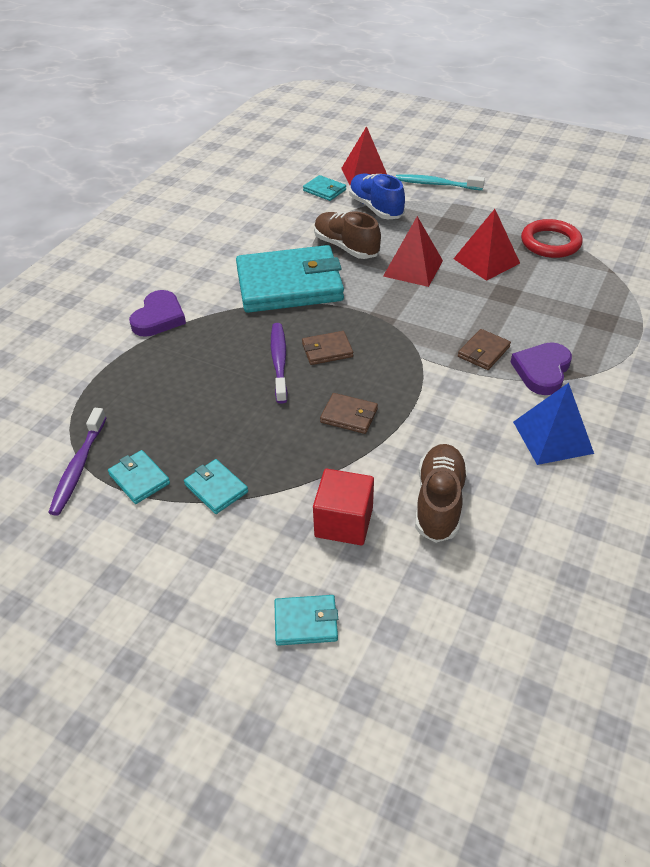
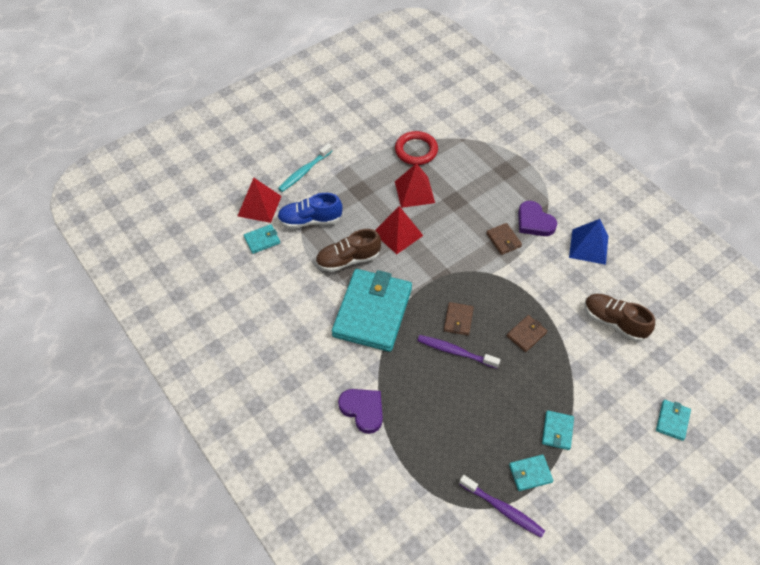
camera: 65 degrees left, 10 degrees up
(216, 488) = (557, 431): turquoise wallet -> turquoise wallet turned 60 degrees counterclockwise
(344, 522) = (610, 374): red cube -> none

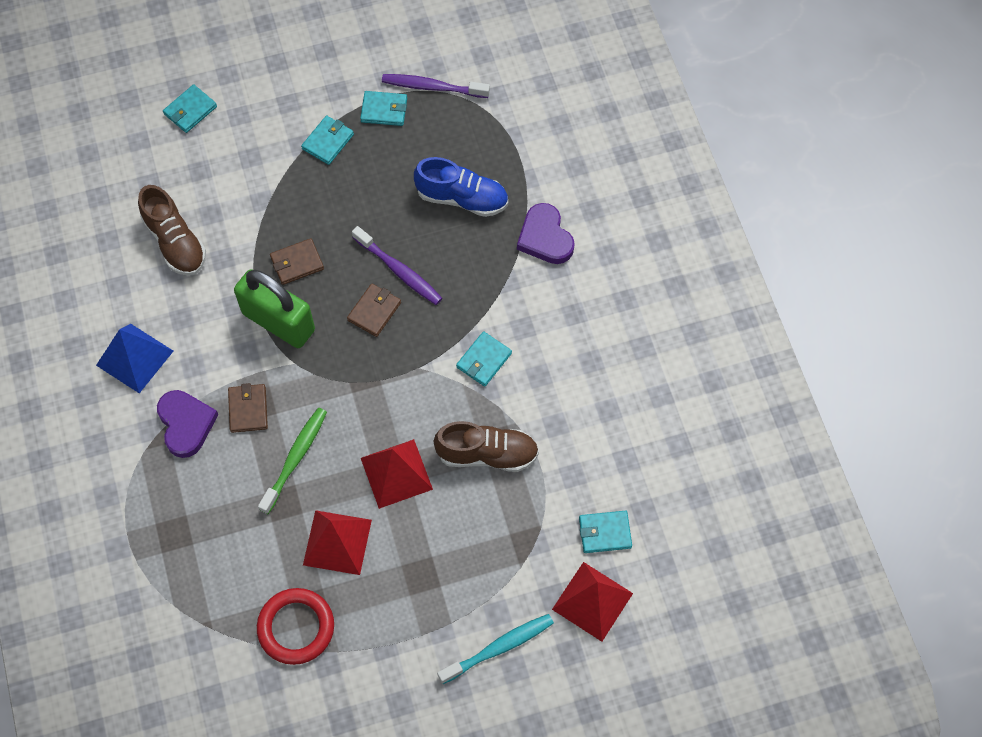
camera: 160 degrees left, 10 degrees up
(310, 220) = (520, 544): blue shoe -> blue shoe (462, 198)
(372, 312) = (484, 360): turquoise wallet -> turquoise wallet, size x0.41
(460, 223) = (295, 459): none -> green toothbrush
(503, 509) = (433, 87): purple toothbrush -> purple toothbrush turned 45 degrees counterclockwise
(515, 294) = (278, 322): none -> green padlock

